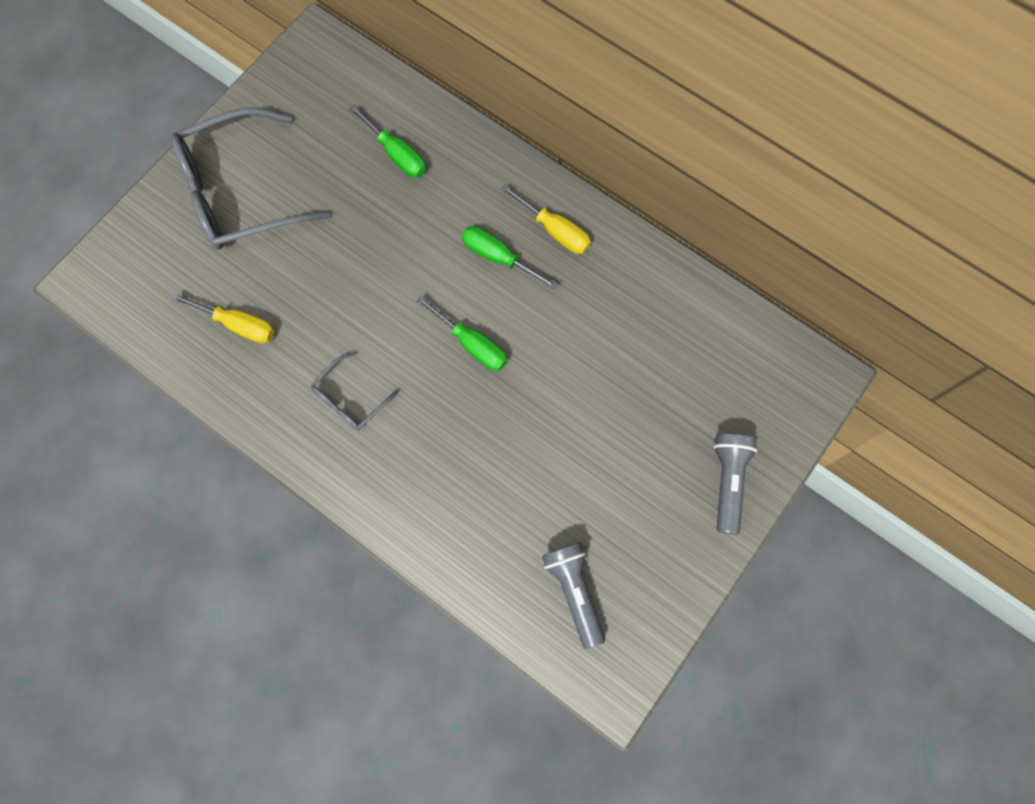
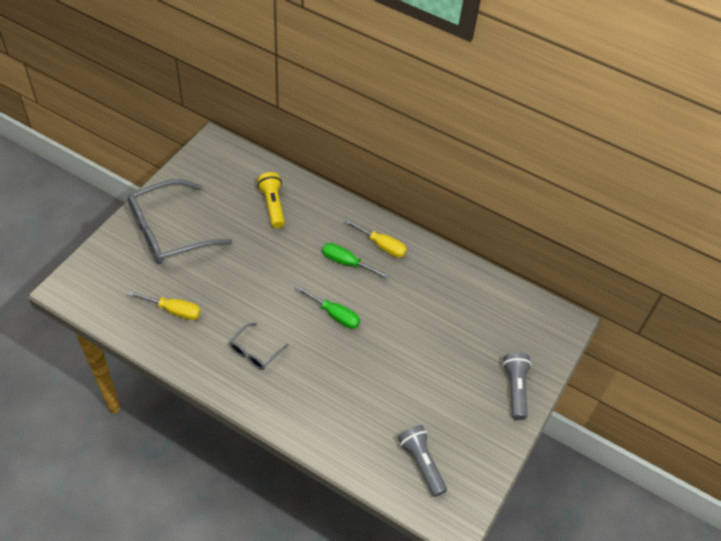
camera: 10 degrees left, 20 degrees down
(396, 154) = (272, 205): green screwdriver -> yellow flashlight

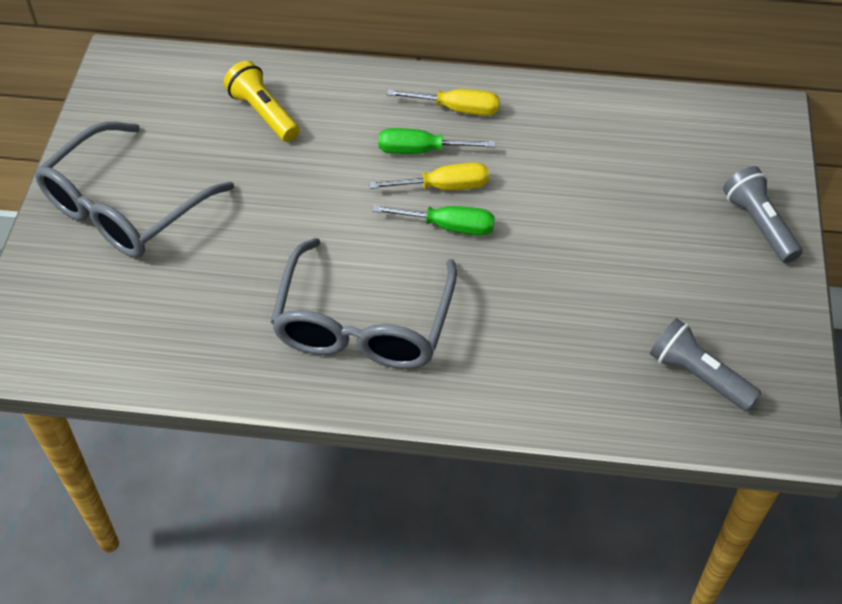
camera: 20 degrees left, 0 degrees up
(173, 310) = (201, 316): yellow screwdriver -> yellow screwdriver (444, 187)
(255, 352) = (363, 324): grey glasses -> grey glasses, size x2.10

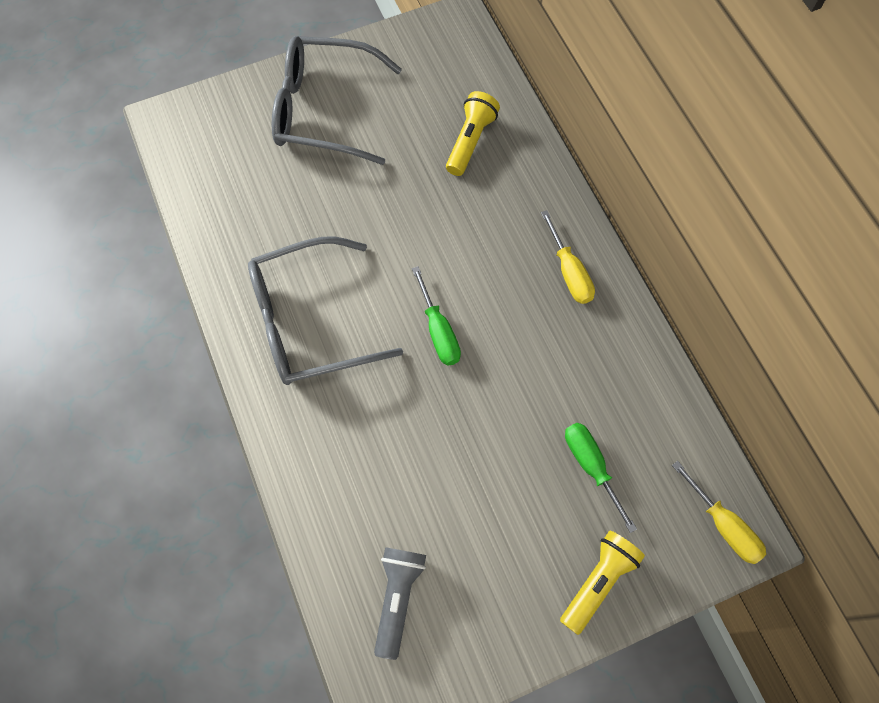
camera: 60 degrees right, 15 degrees up
(421, 150) = (505, 270): green screwdriver -> green screwdriver (591, 466)
(444, 187) = (477, 306): yellow screwdriver -> yellow screwdriver (723, 525)
(758, 225) = (598, 581): grey flashlight -> yellow flashlight

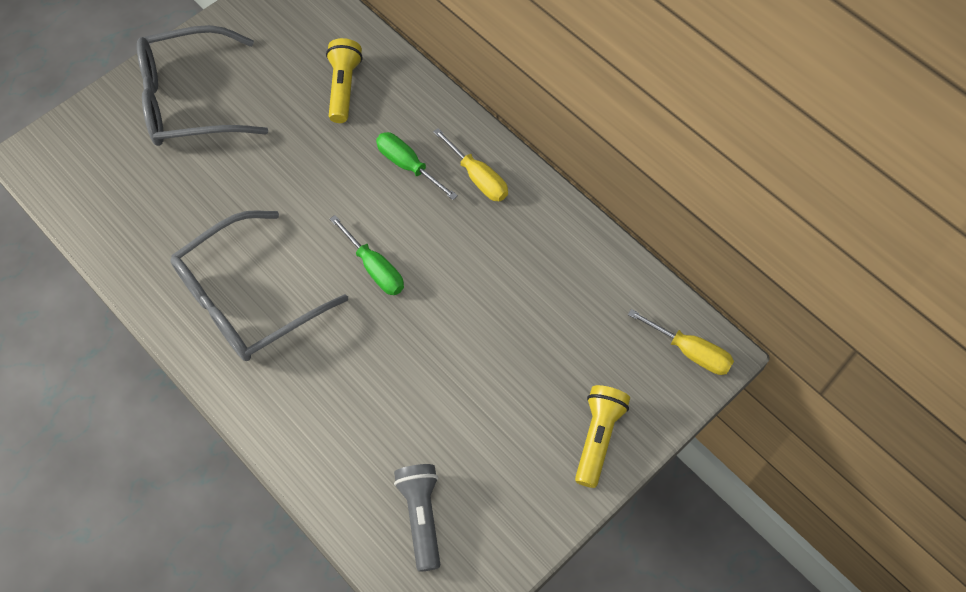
camera: 20 degrees left, 5 degrees down
(591, 466) = (557, 341): green screwdriver -> green screwdriver (408, 166)

